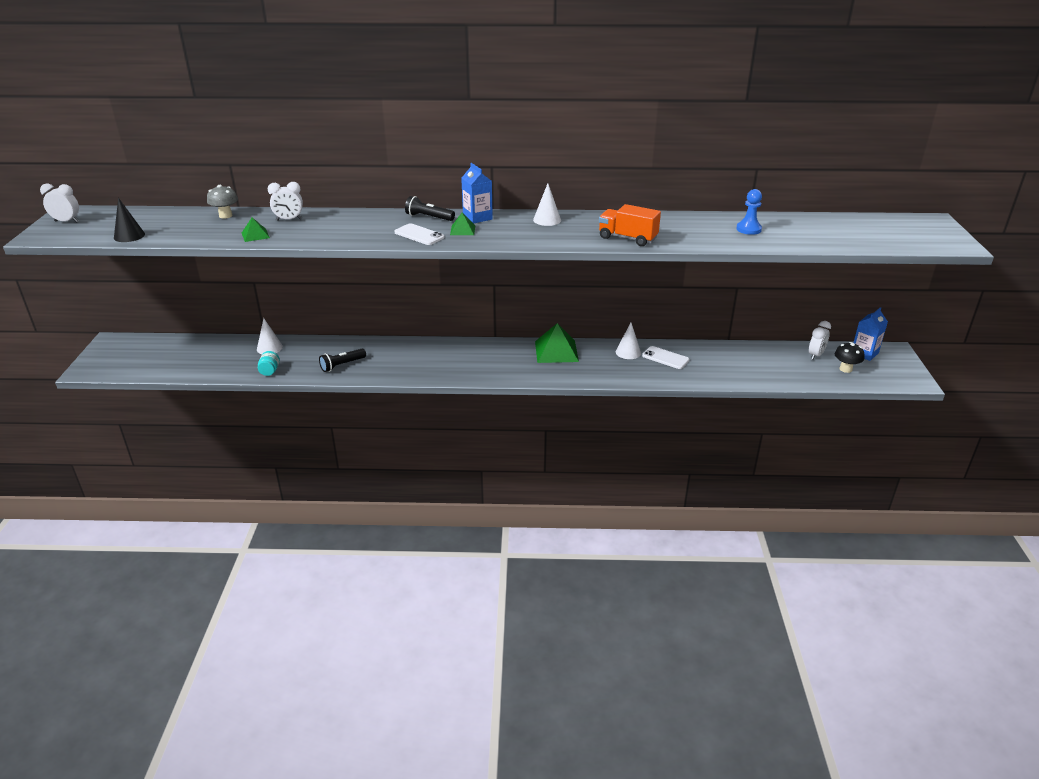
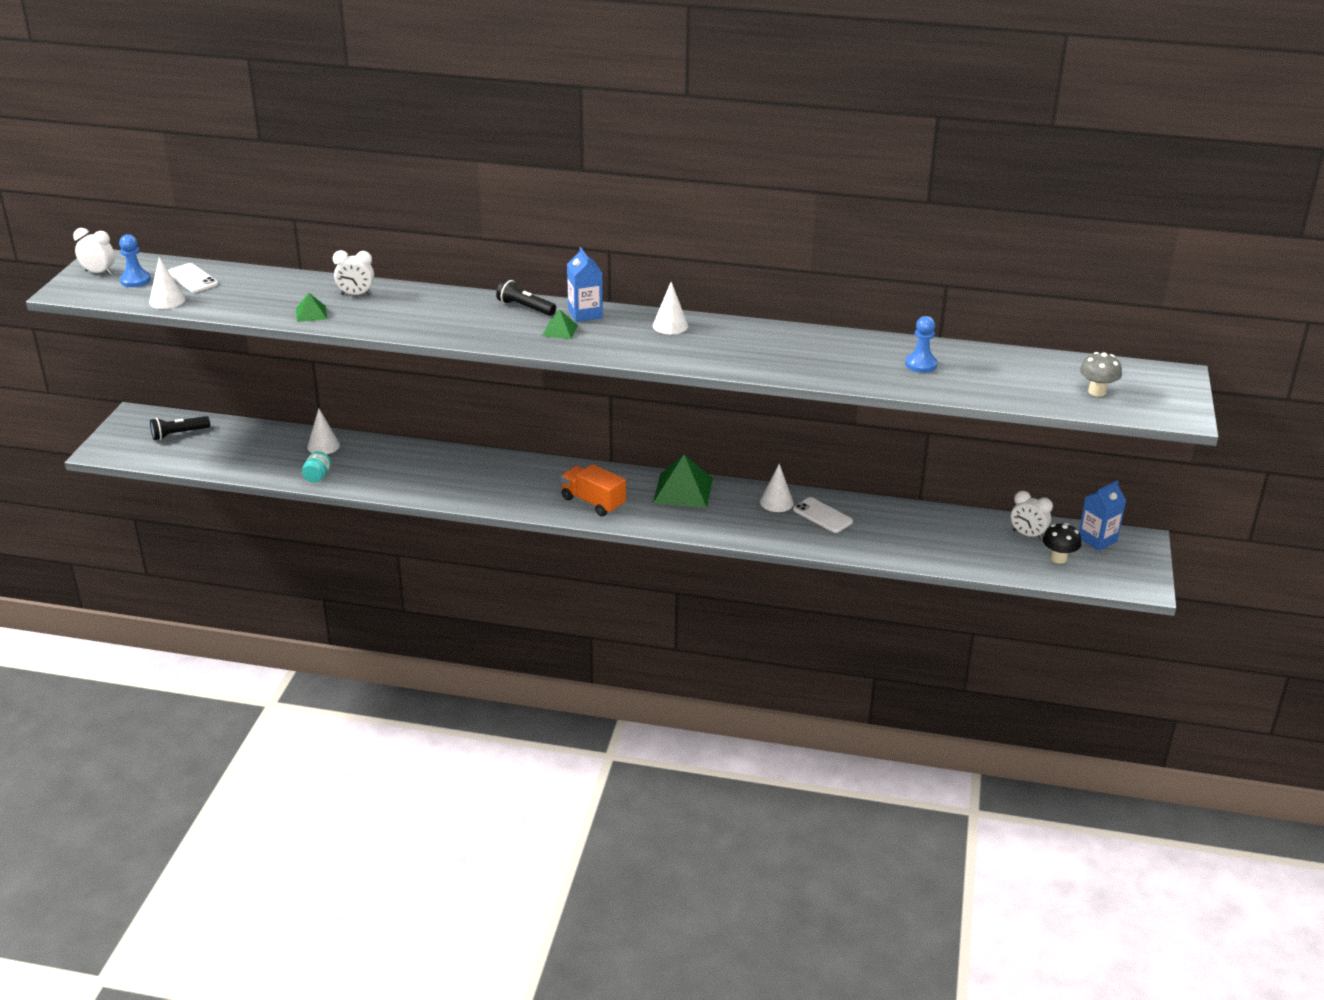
camera: 10 degrees right, 0 degrees up
(99, 224) = (135, 280): none -> blue pawn
(129, 236) = (167, 300): black cone -> white cone
(225, 215) = (282, 282): grey mushroom -> grey mushroom (1097, 391)
(342, 365) = (407, 479): black flashlight -> black flashlight (179, 434)
(419, 235) = (504, 332): white phone -> white phone (192, 279)
(627, 238) = (758, 362): orange truck -> orange truck (593, 502)
(815, 355) = (1027, 535): white clock -> white clock turned 75 degrees clockwise

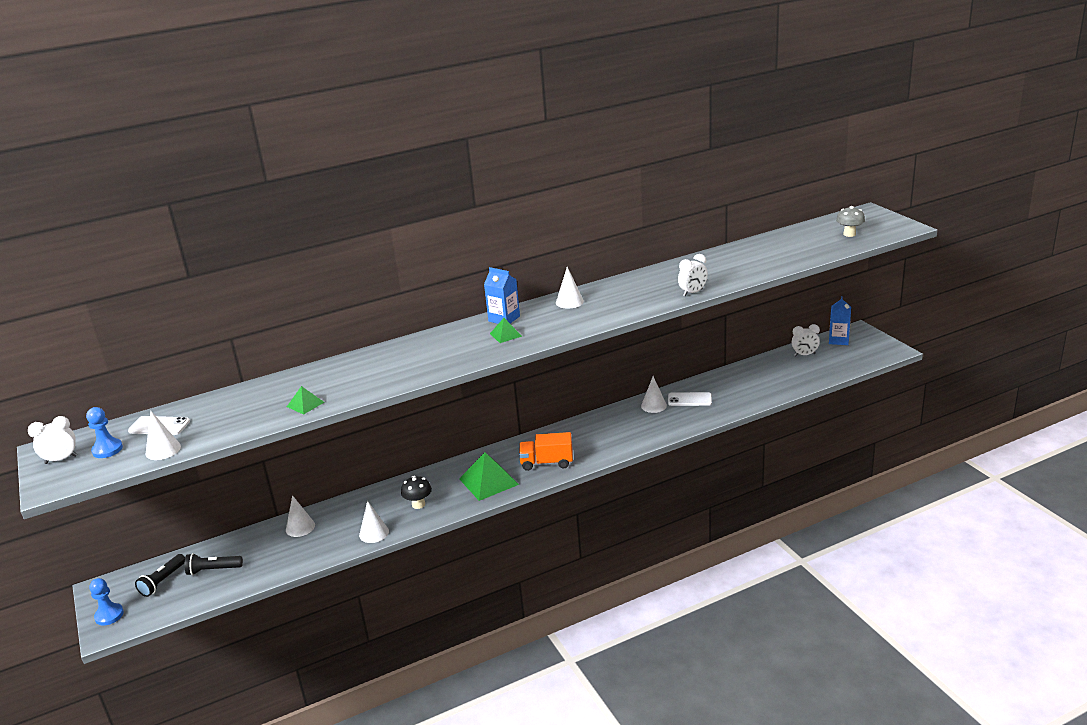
camera: 35 degrees left, 5 degrees down
(317, 476) = (326, 549): turquoise jar -> none
(356, 295) = (319, 378): white clock -> white clock (693, 293)
(369, 483) = (374, 533): none -> white cone
(525, 308) = (458, 332): black flashlight -> black flashlight (213, 570)
(683, 490) = (590, 427): green pyramid -> green pyramid (488, 481)
(921, 364) = (744, 260): blue pawn -> blue pawn (109, 615)
(1058, 558) = (837, 358): black mushroom -> black mushroom (418, 504)

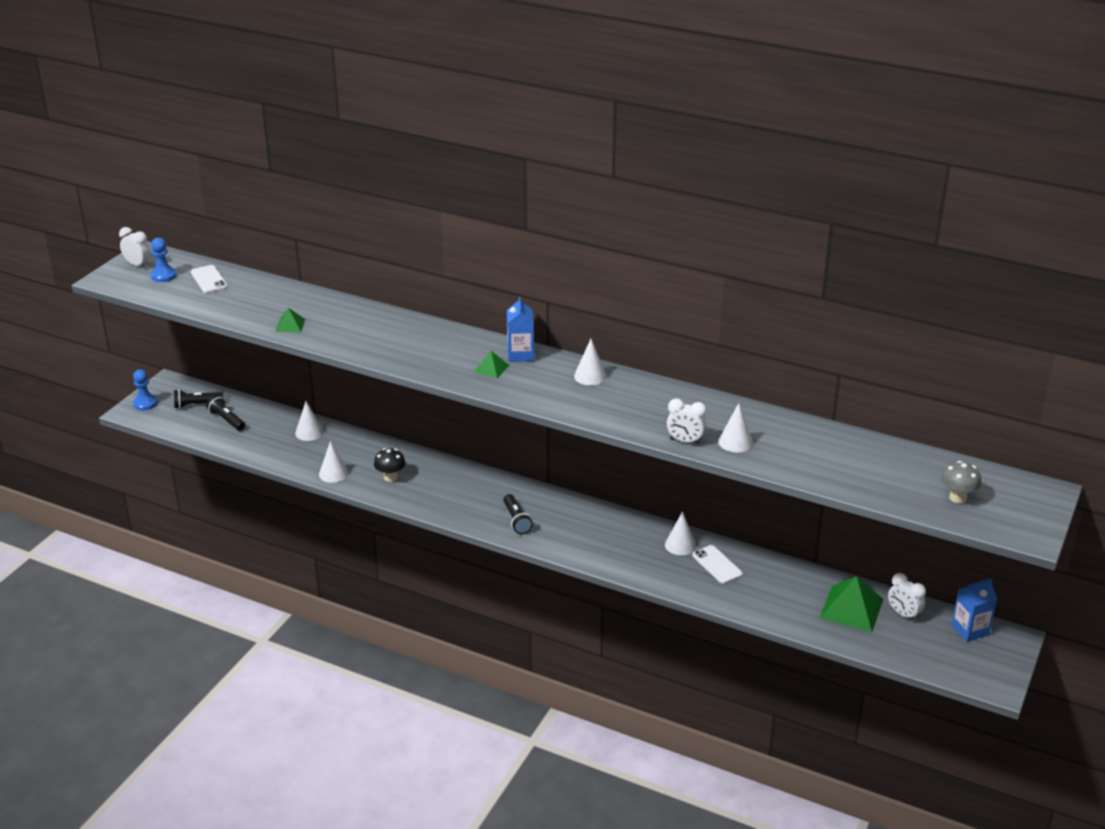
camera: 50 degrees right, 5 degrees up
(163, 450) = (180, 298): white cone -> white cone (735, 442)
(488, 481) = (457, 499): green pyramid -> green pyramid (851, 608)
(547, 463) = (516, 520): orange truck -> black flashlight

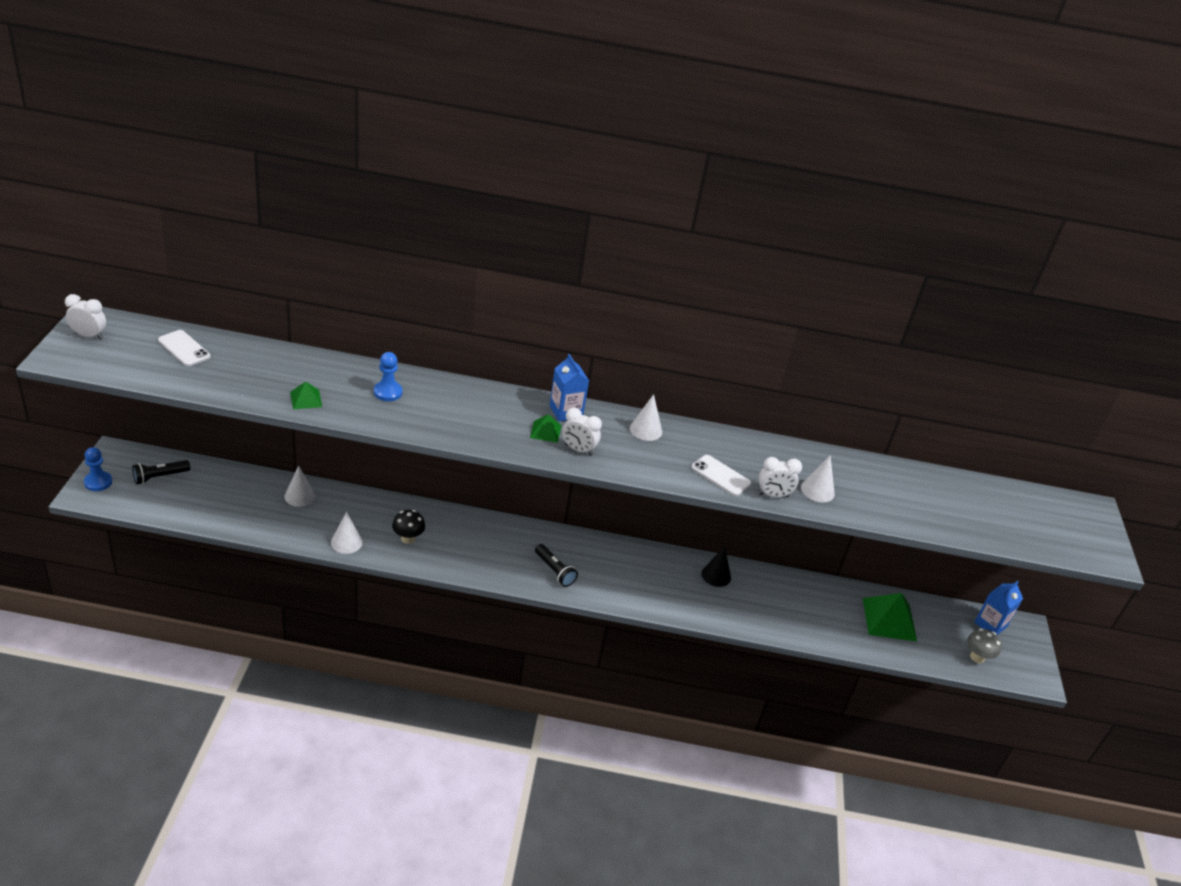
camera: 25 degrees left, 5 degrees up
(163, 276) = (127, 348): blue pawn -> blue pawn (388, 392)
(227, 420) = (202, 492): black flashlight -> none
(680, 545) = (716, 575): white cone -> black cone
(717, 565) = (757, 592): white phone -> white phone (721, 476)
(903, 614) = (932, 618): white clock -> white clock (578, 450)
(957, 498) = (1032, 526): grey mushroom -> grey mushroom (977, 657)

